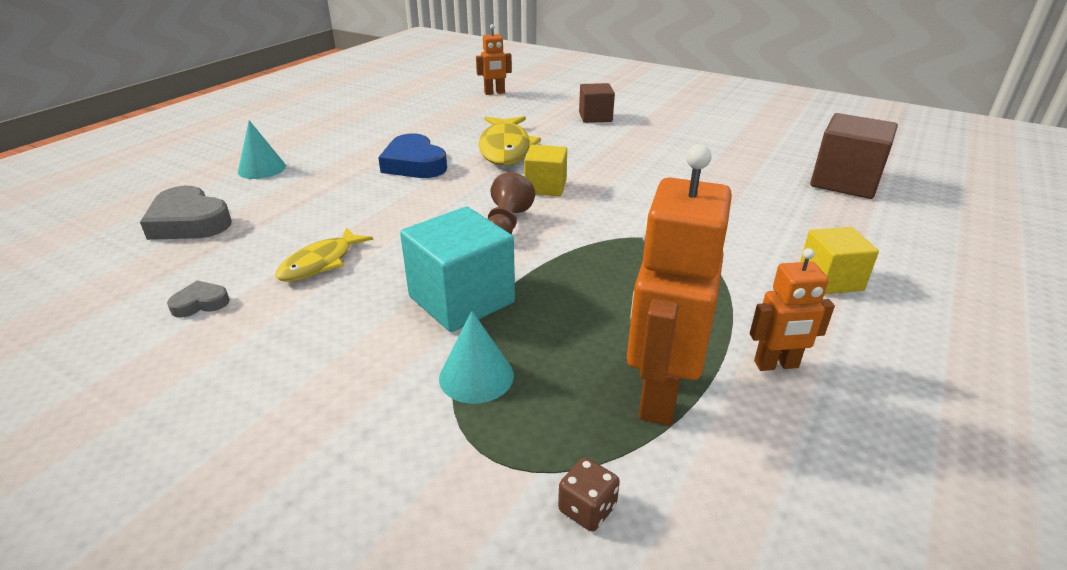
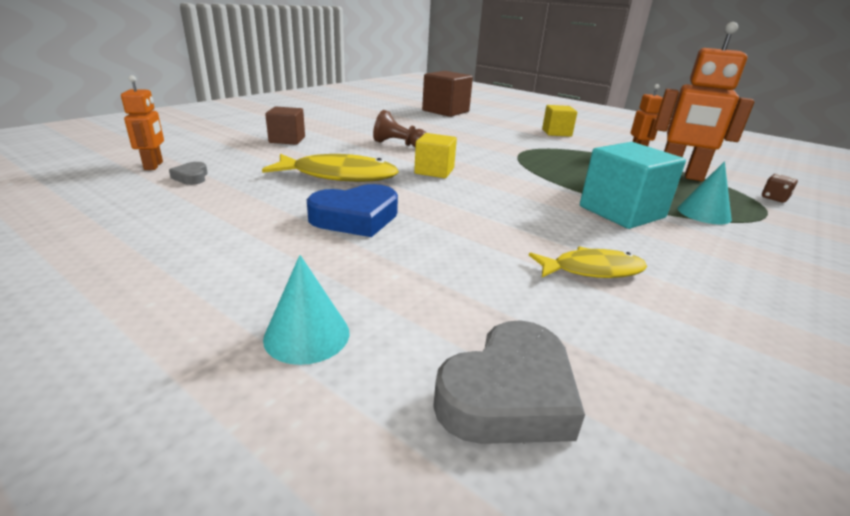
camera: 85 degrees left, 5 degrees down
(200, 303) = (709, 343): grey heart -> grey heart (191, 177)
(320, 263) = (592, 270): yellow fish -> yellow fish turned 45 degrees counterclockwise
(507, 224) = (502, 189): brown pawn -> brown pawn (398, 144)

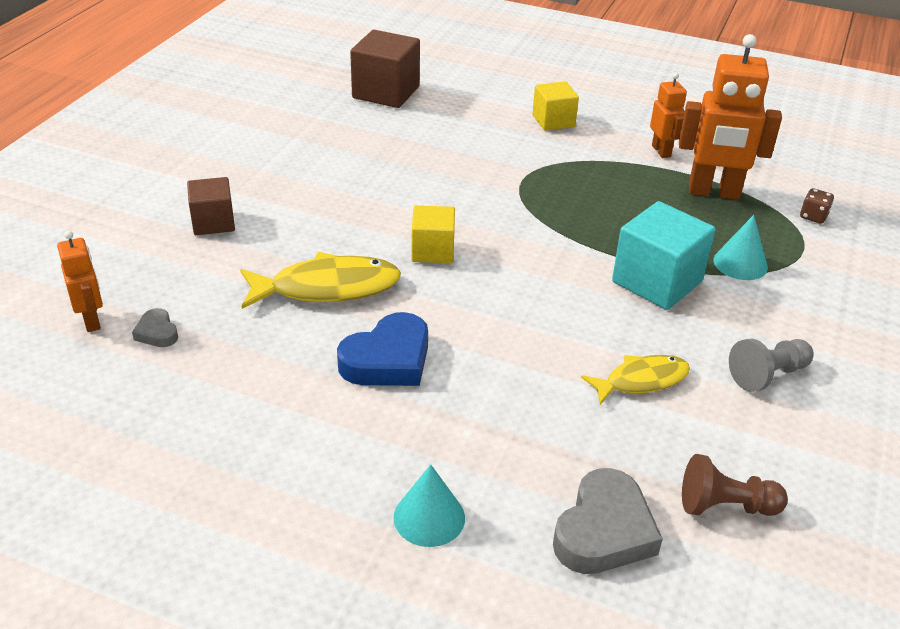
camera: 15 degrees left, 10 degrees up
(398, 144) = (362, 199): brown pawn -> brown pawn (725, 506)
(736, 289) = (768, 375): none -> grey pawn

